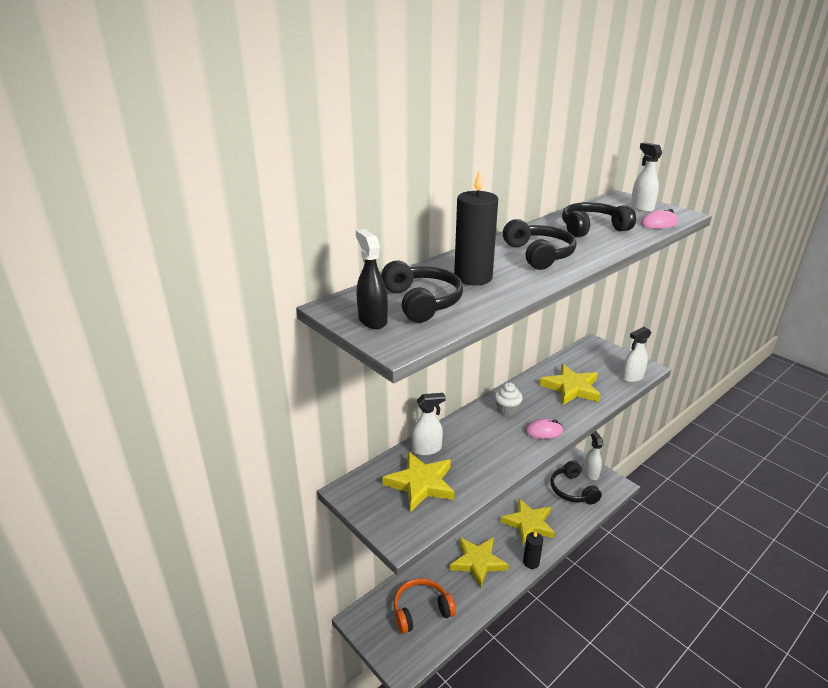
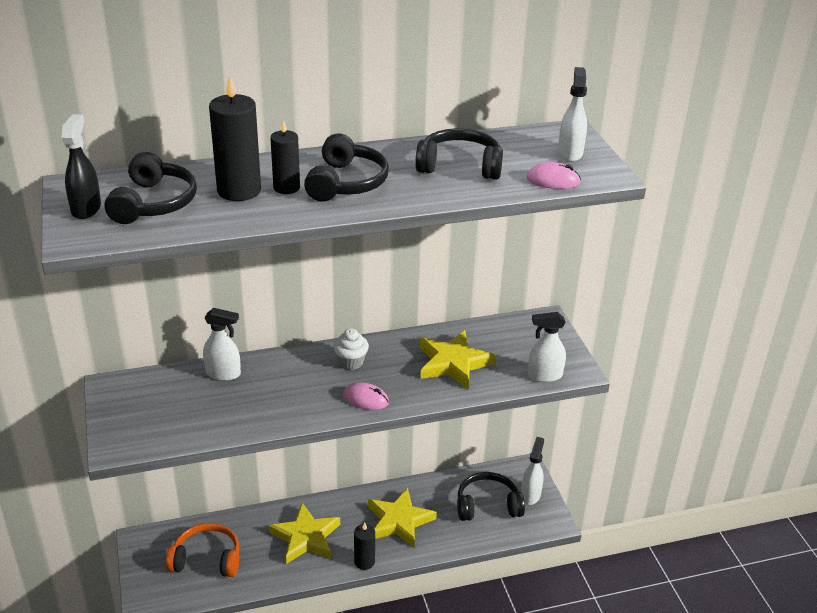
camera: 25 degrees right, 5 degrees up
(421, 484) = (183, 405): yellow star -> none
(504, 267) = (286, 187): none -> black candle
(572, 490) = (487, 505): black headphones -> black headphones turned 75 degrees clockwise

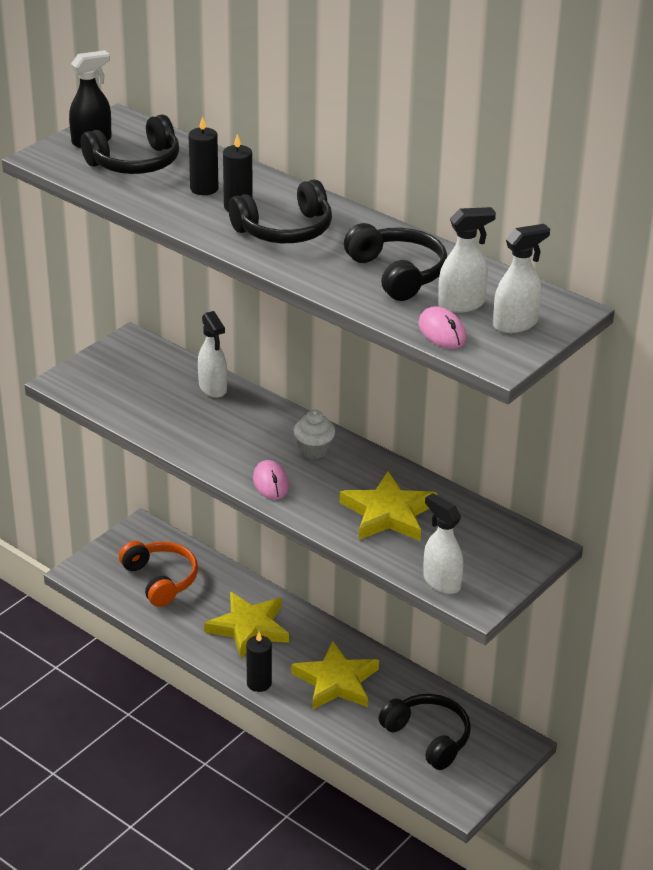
camera: 55 degrees right, 0 degrees up
(239, 190) = (204, 189): black candle -> black candle, size x0.61
(530, 495) = (481, 765): white spray bottle -> white spray bottle (462, 304)

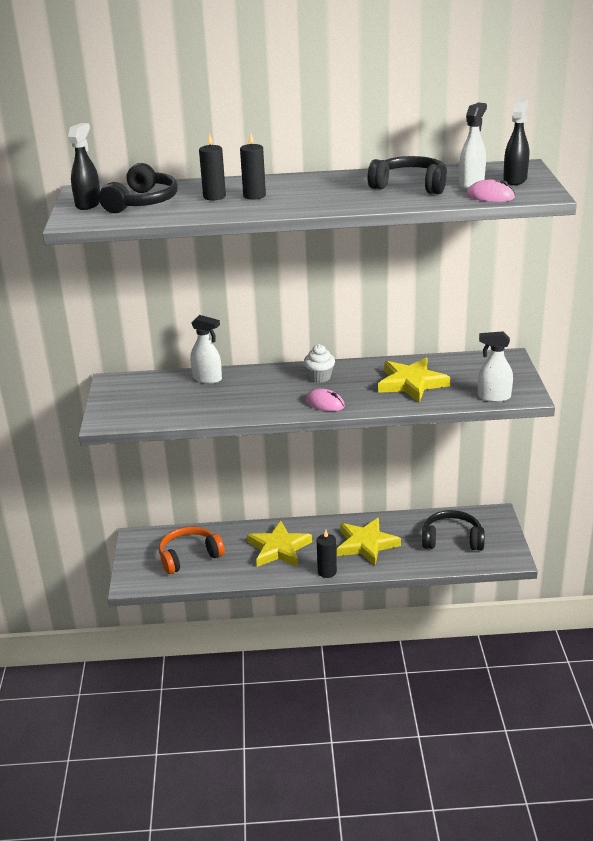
camera: 40 degrees left, 5 degrees down
(160, 580) = (189, 556): orange headphones -> orange headphones turned 45 degrees counterclockwise
(285, 230) = (306, 194): black headphones -> none
(515, 324) = (515, 180): white spray bottle -> black spray bottle

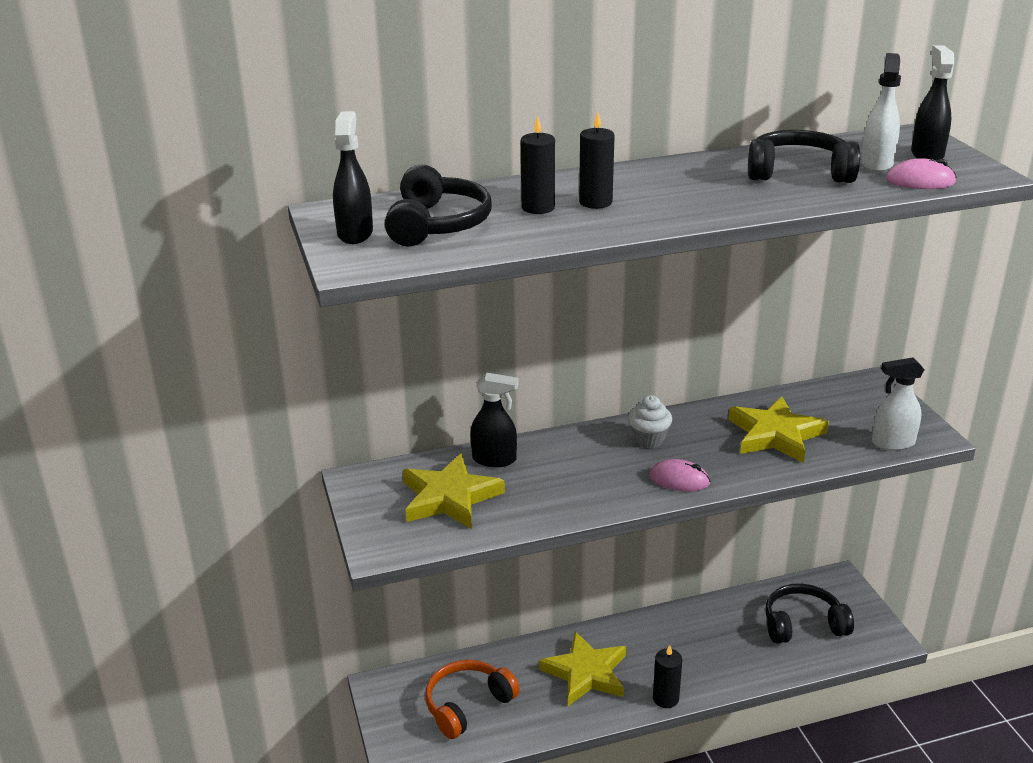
camera: 15 degrees left, 0 degrees up
(207, 379) = (494, 459): white spray bottle -> black spray bottle
(366, 544) = (698, 648): yellow star -> yellow star (449, 497)

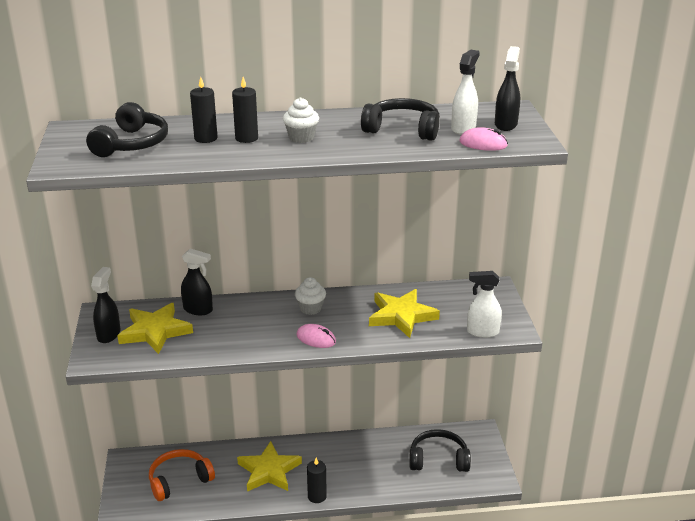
camera: 10 degrees right, 0 degrees up
(355, 233) = (75, 145): black spray bottle -> black spray bottle (109, 334)
(671, 195) = (301, 137): none -> white cupcake

